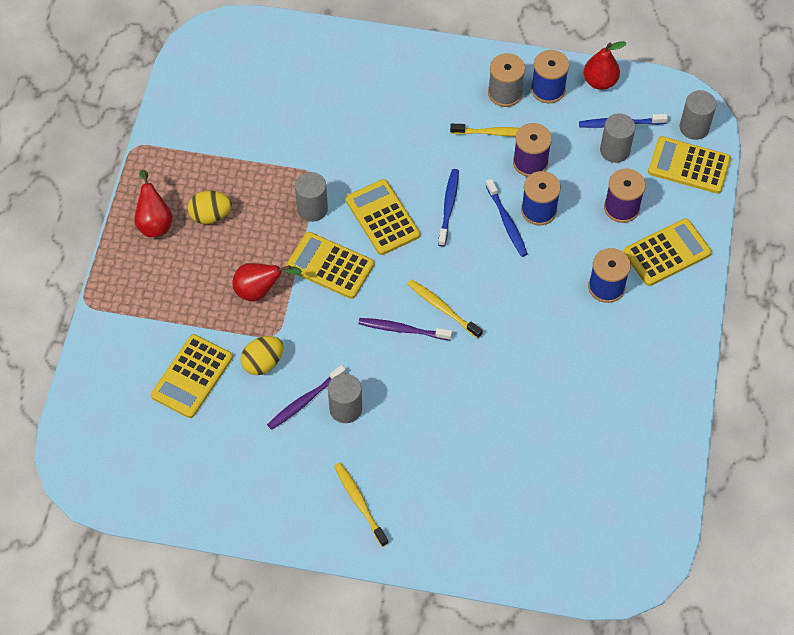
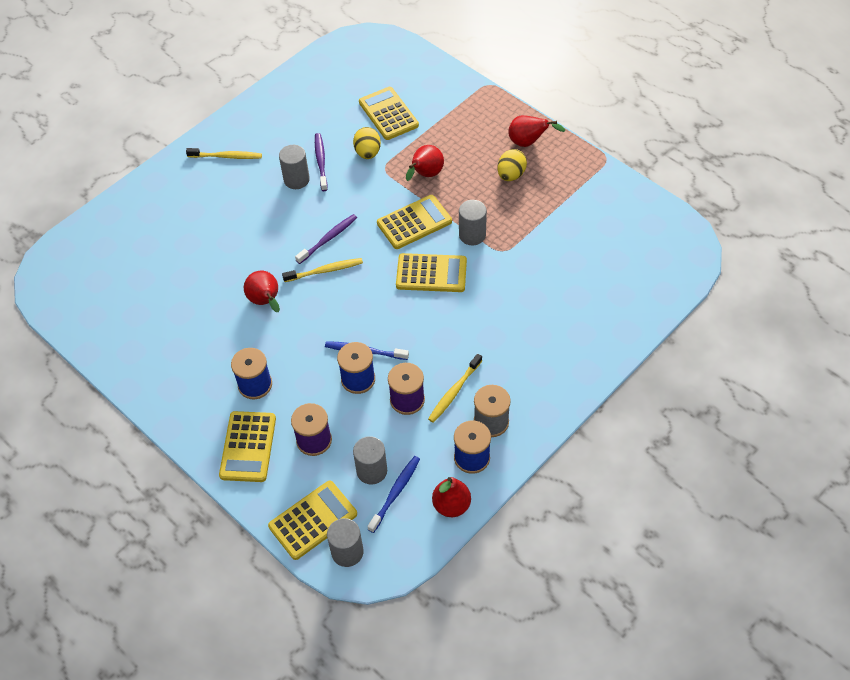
camera: 125 degrees right, 5 degrees down
(448, 206) = (408, 320): blue toothbrush -> none
(515, 337) = (266, 301): none -> red pear

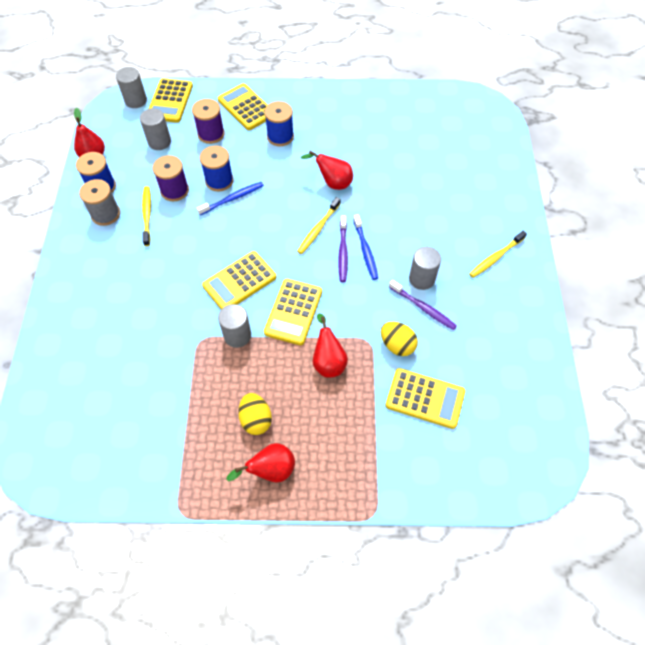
camera: 135 degrees right, 5 degrees up
(395, 493) = (134, 141): blue toothbrush -> blue toothbrush (365, 250)

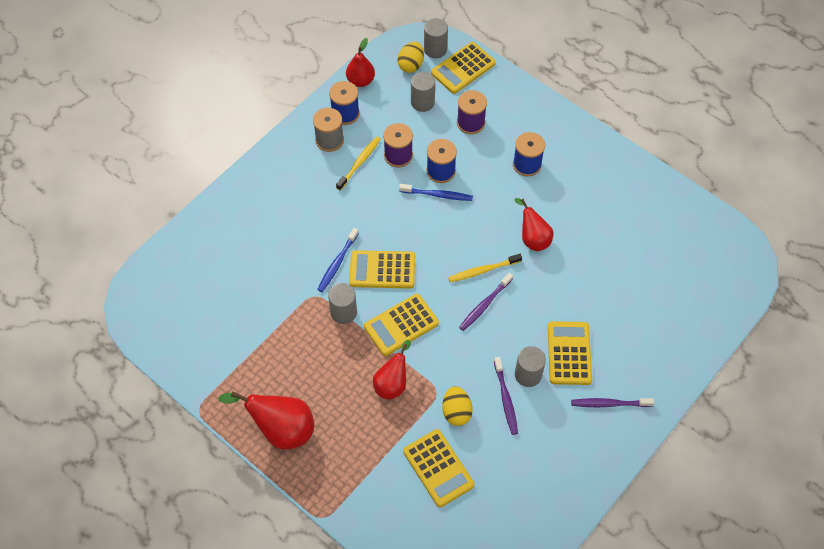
camera: 40 degrees right, 0 degrees up
(246, 107) = (522, 117): yellow calculator -> yellow calculator (569, 353)
(256, 419) = (302, 385): yellow egg -> yellow egg (411, 65)
(270, 470) = (281, 429): red pear -> red pear, size x1.53
(365, 250) = (504, 317): blue toothbrush -> blue toothbrush (337, 263)
(495, 257) = (609, 404): yellow toothbrush -> purple toothbrush

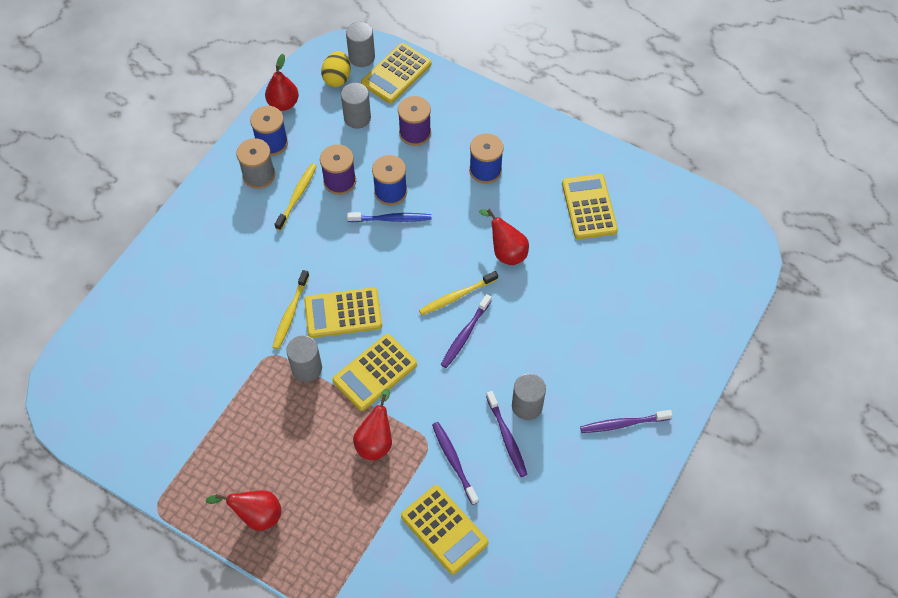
camera: 10 degrees left, 0 degrees up
(281, 429) = (256, 515): red pear -> red pear, size x0.65
(337, 263) = (290, 313): blue toothbrush -> yellow toothbrush
(456, 412) = (454, 461): yellow egg -> purple toothbrush
(569, 353) = (568, 374): yellow calculator -> yellow calculator (589, 207)

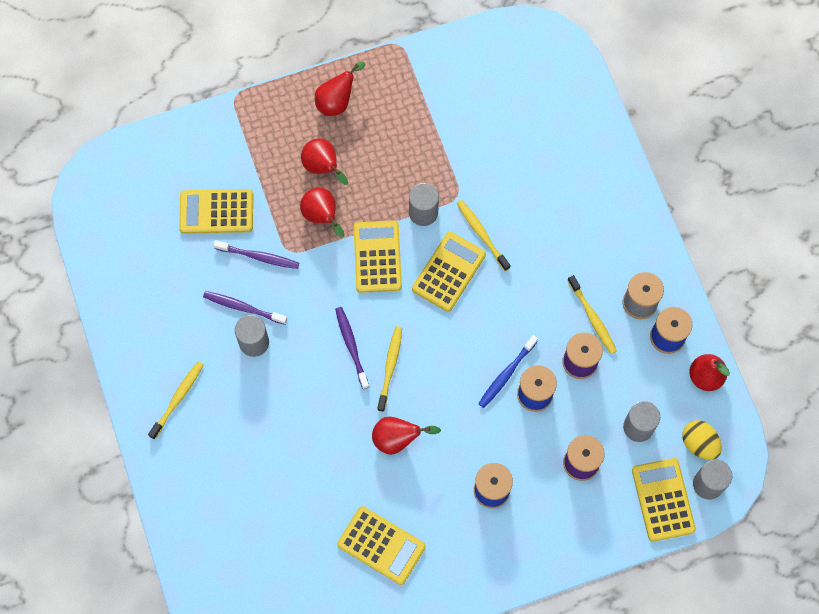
camera: 130 degrees right, 10 degrees up
(330, 476) = (323, 167): none -> red pear
(623, 424) = (178, 399): purple toothbrush -> yellow toothbrush

